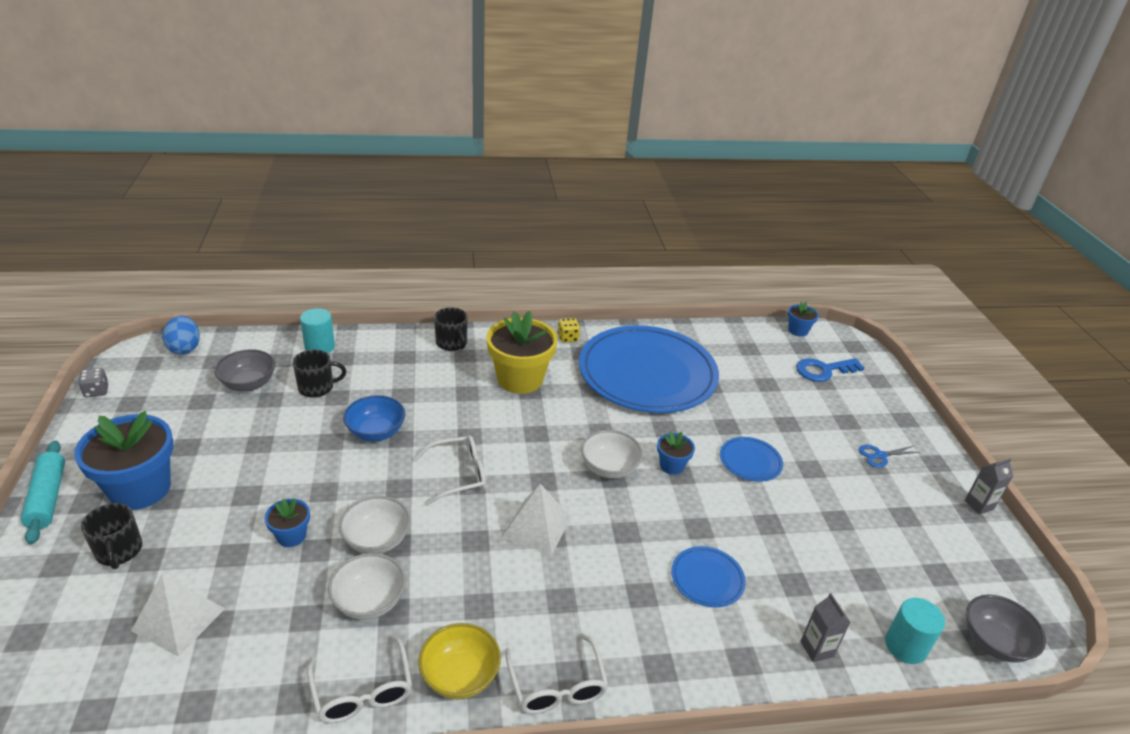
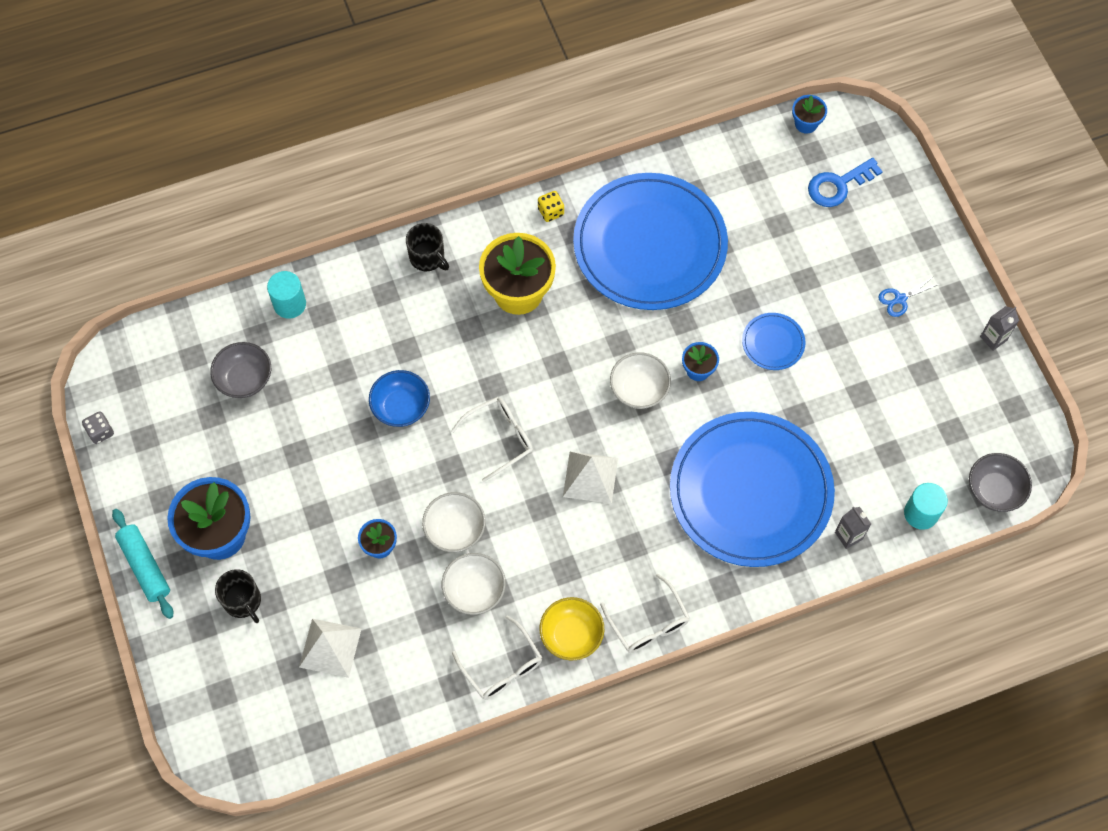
camera: 10 degrees left, 30 degrees up
(185, 348) = (150, 347): blue egg -> none
(317, 387) = (316, 364): black mug -> none
(707, 578) = (750, 491): blue plate -> blue plate, size x2.50

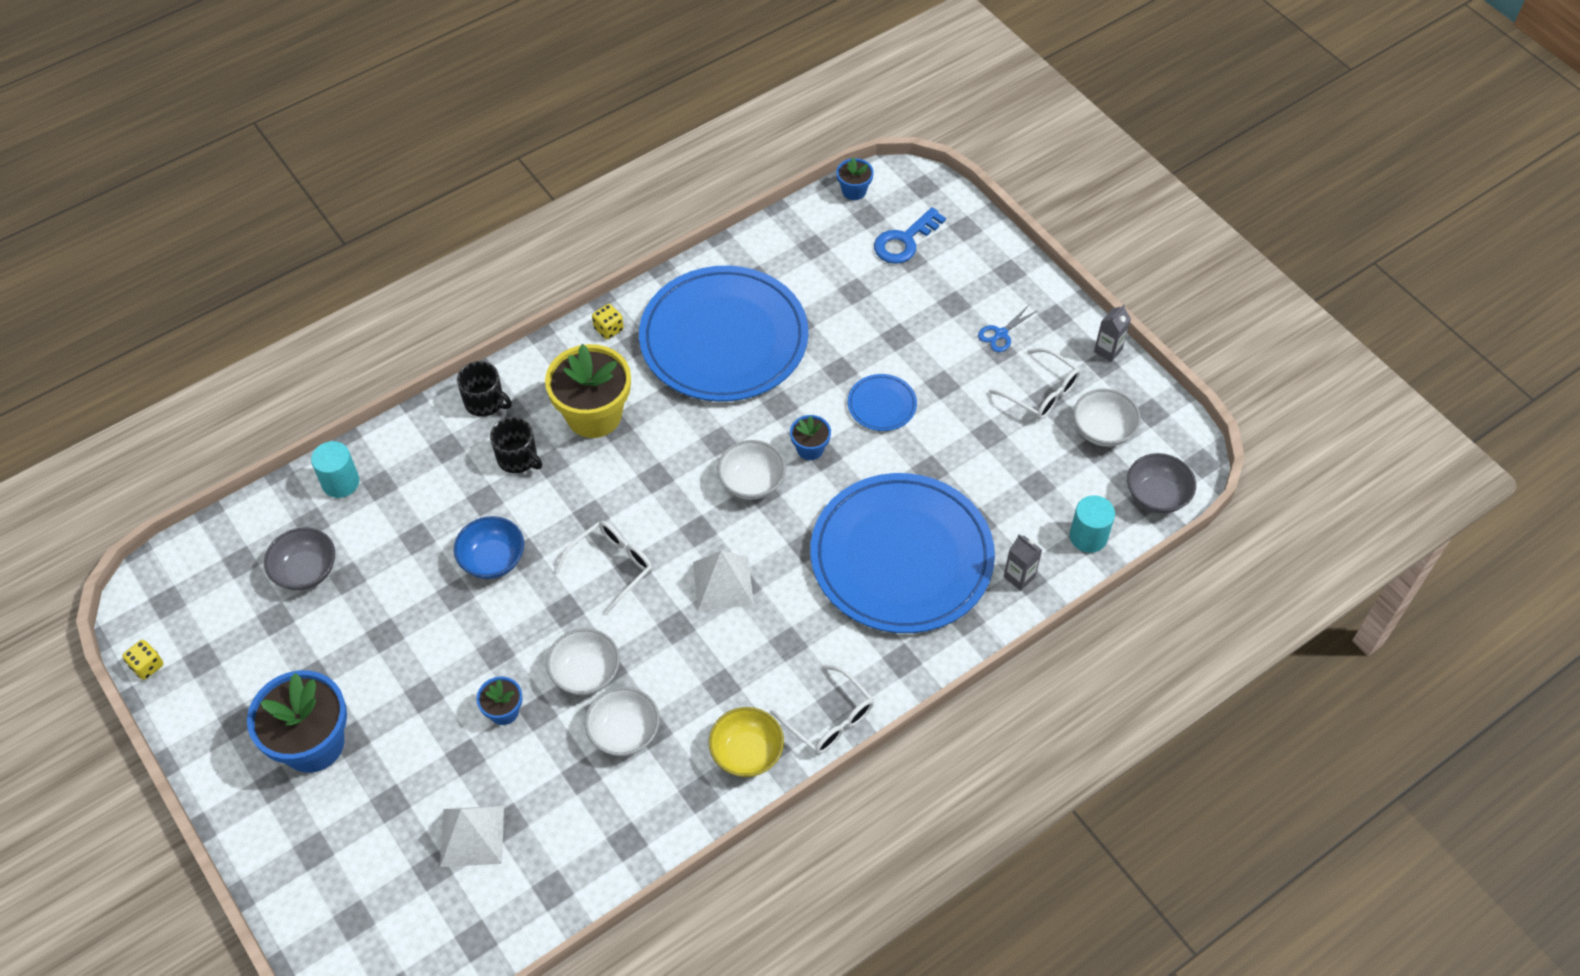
camera: 15 degrees left, 10 degrees down
(101, 432) = (147, 666): grey dice -> yellow dice
(145, 566) = (231, 800): turquoise rolling pin -> none
(243, 601) = (357, 810): black mug -> black mug (518, 458)
(502, 667) = (677, 807): white glasses -> white glasses (1041, 393)
(964, 415) = (1102, 430): none -> white bowl

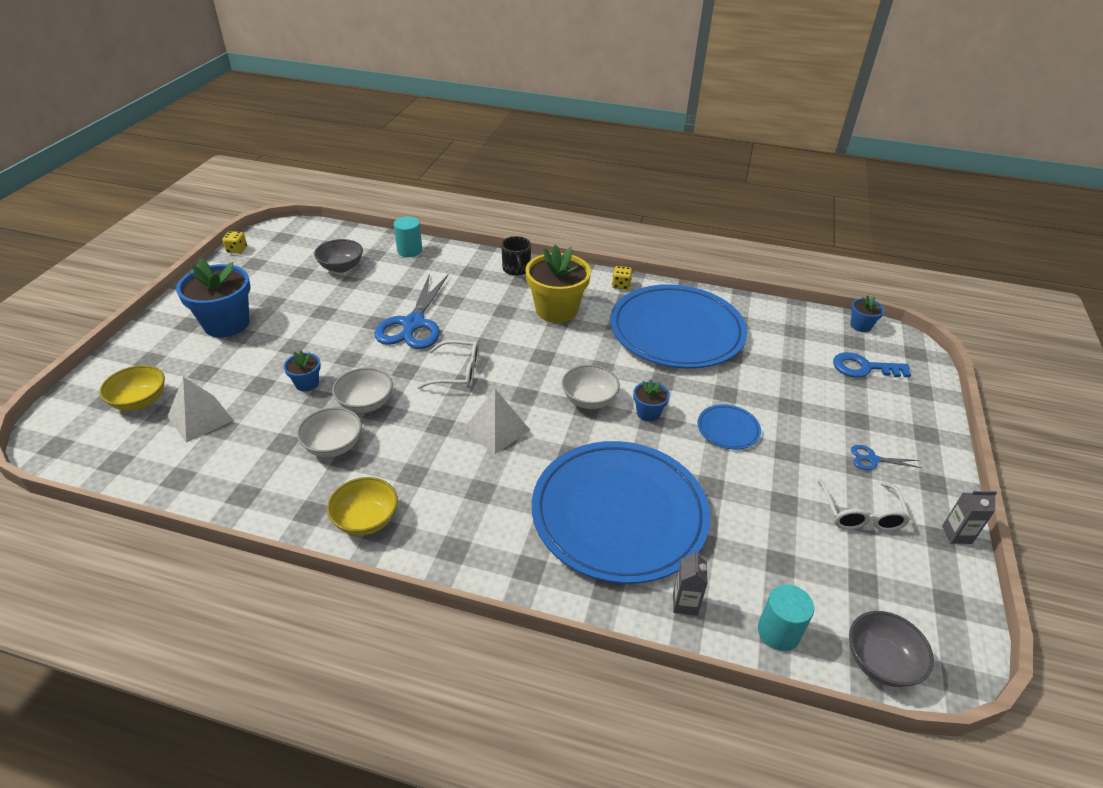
camera: 50 degrees right, 15 degrees down
(388, 885) = (140, 401): none -> yellow bowl
(492, 560) = (413, 324): blue bowl -> blue scissors
(518, 458) = (493, 298): black mug -> none
(829, 719) = (435, 553): white glasses -> none
(1102, 430) = (885, 577): white bowl -> none

